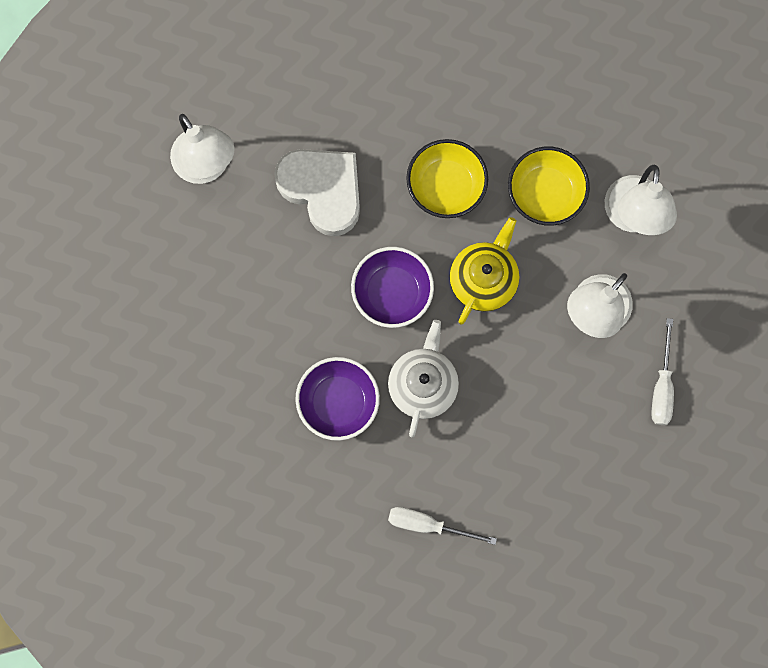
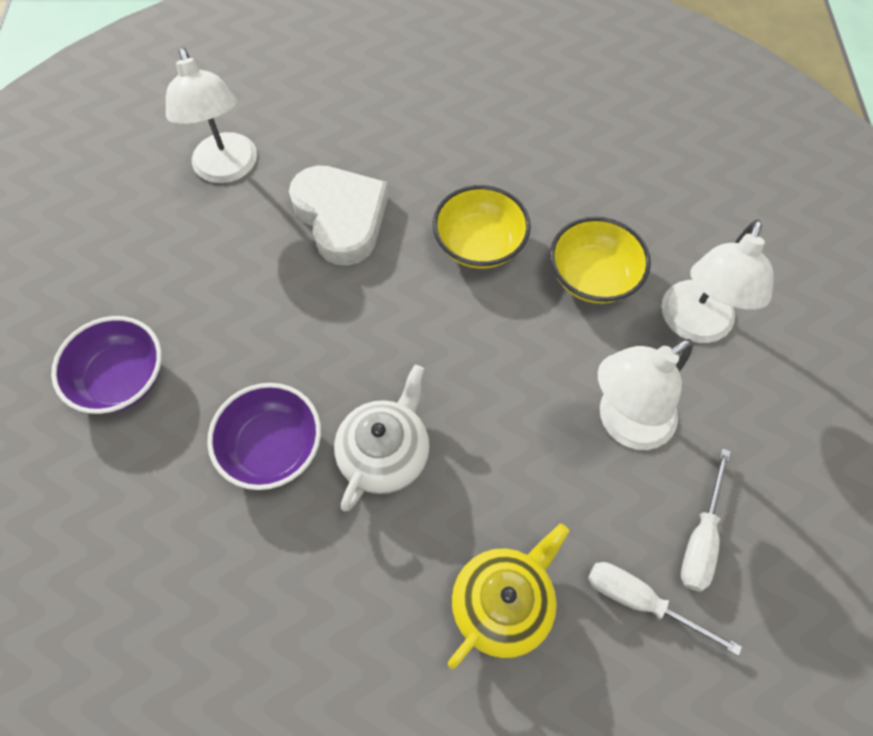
camera: 15 degrees right, 15 degrees down
(392, 293) = (382, 339): purple bowl -> purple bowl (122, 379)
(428, 524) = (332, 644): white screwdriver -> white screwdriver (640, 601)
(484, 279) = (496, 350): yellow teapot -> yellow teapot (503, 603)

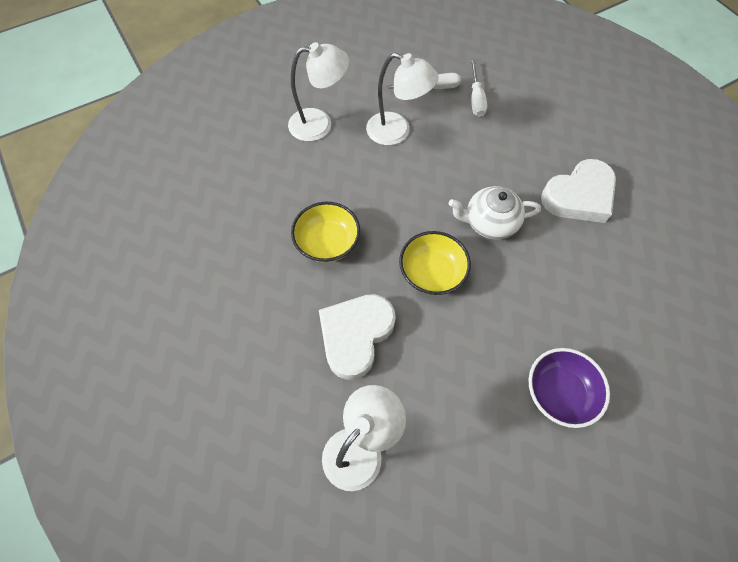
camera: 120 degrees left, 0 degrees up
(273, 447) = (528, 277): purple bowl -> none
(342, 627) = (579, 196): none -> white heart
(503, 603) = (517, 143): yellow teapot -> none
(592, 277) = (315, 177): yellow bowl -> yellow bowl (432, 273)

